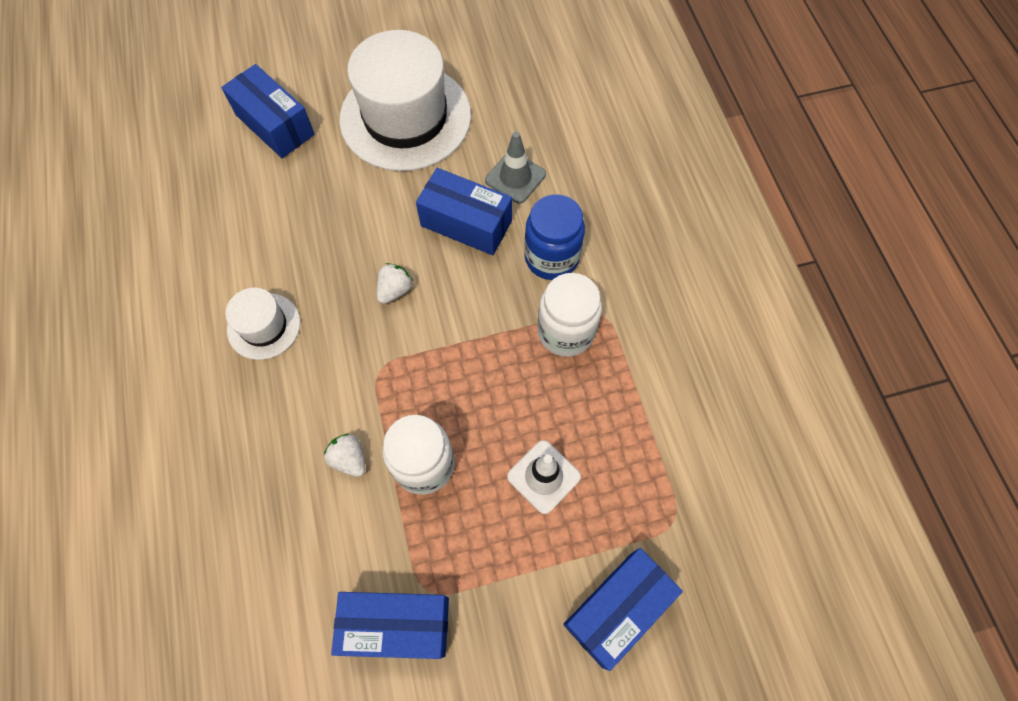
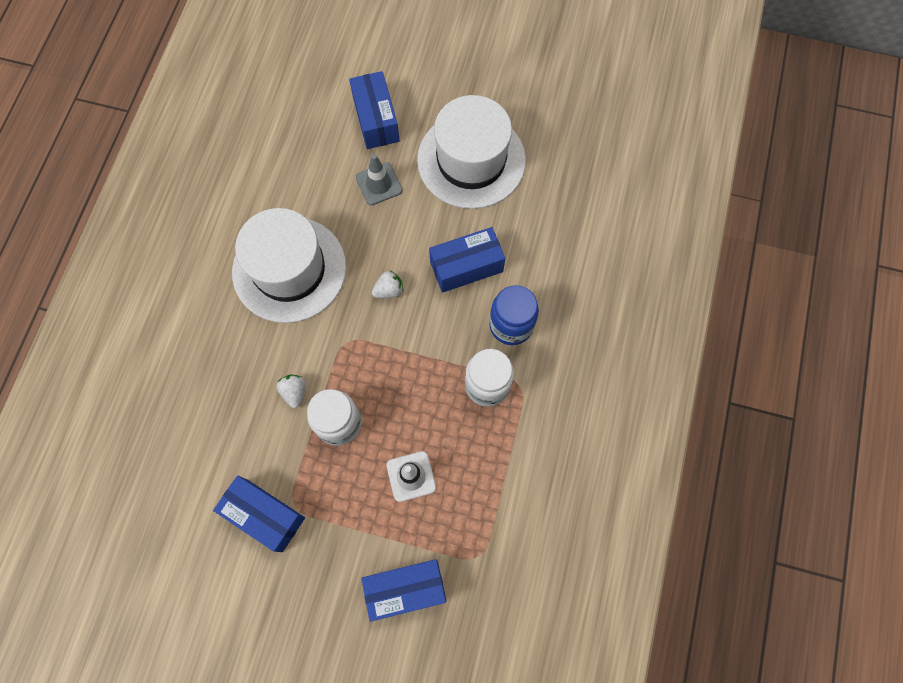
camera: 30 degrees right, 5 degrees up
(264, 326) = (289, 269): white hat -> white hat, size x2.06
(466, 223) = (466, 266): blue box -> blue box turned 75 degrees counterclockwise
(515, 177) = (522, 249): grey traffic cone -> grey traffic cone (379, 184)

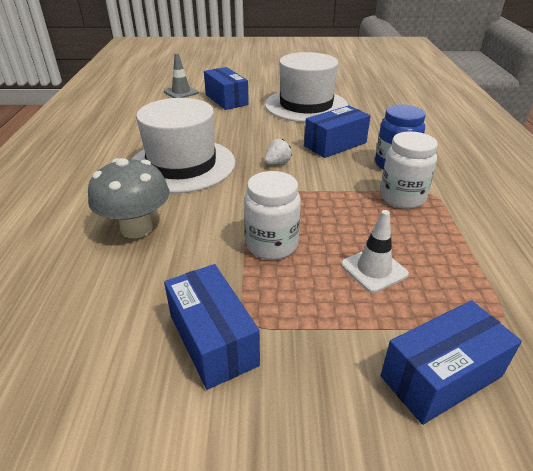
camera: 15 degrees left, 35 degrees down
(229, 369) = (136, 228): none -> grey mushroom
(264, 515) = (213, 340): blue box -> blue box turned 45 degrees clockwise
(294, 392) = (213, 232): white strawberry -> none
(379, 184) = (242, 121): grey traffic cone -> grey traffic cone (181, 92)

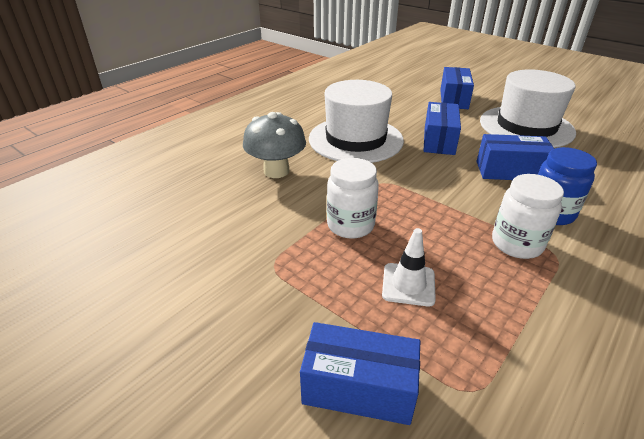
camera: 40 degrees right, 0 degrees up
(181, 92) = (421, 82): grey traffic cone -> none
(213, 340) = (240, 263): blue box -> blue box (439, 140)
(277, 163) = (433, 166): white strawberry -> none

